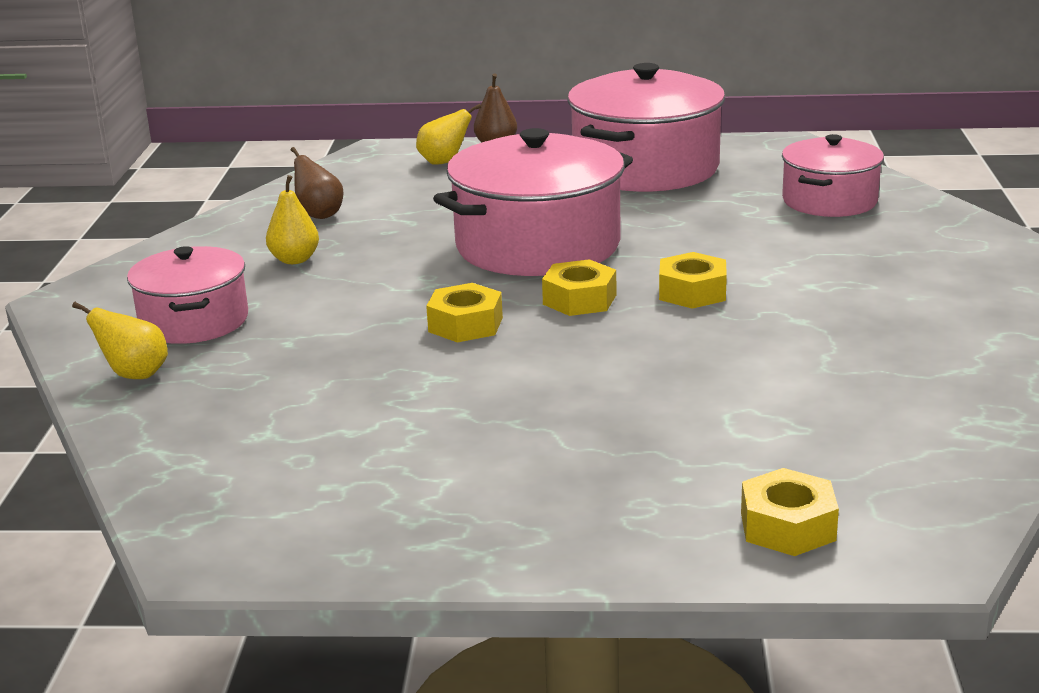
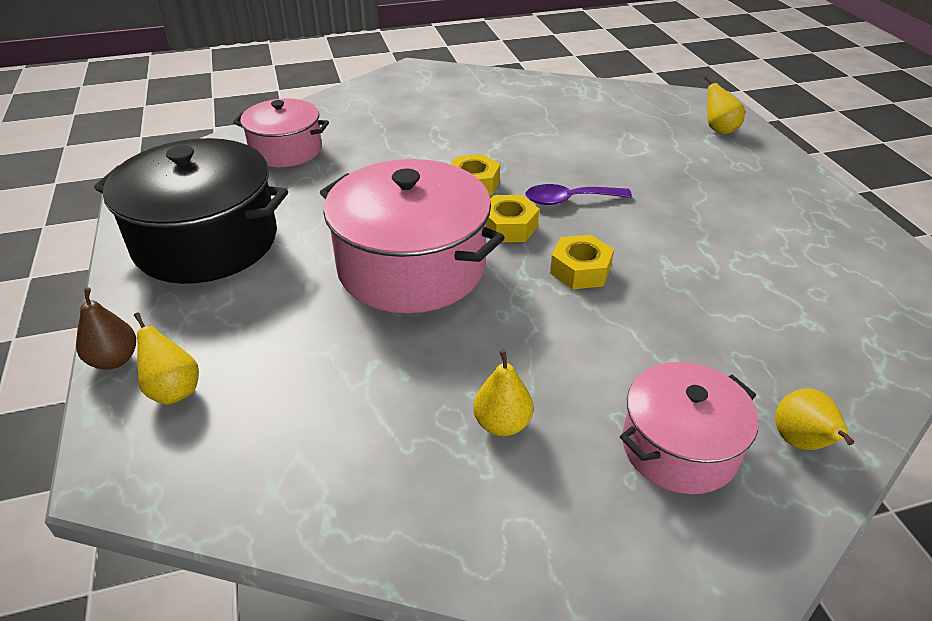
camera: 110 degrees left, 15 degrees up
(319, 215) = (367, 451): brown pear -> none
(618, 344) = (569, 200): none -> purple spoon
(645, 168) = (206, 241): pink pot -> black pot
(787, 526) = (719, 129): yellow nut -> yellow pear

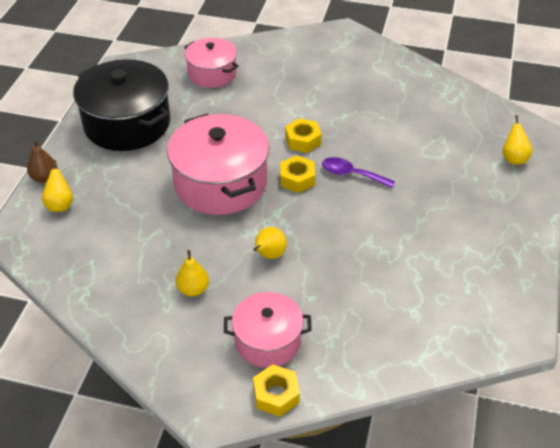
camera: 30 degrees right, 5 degrees up
(580, 270) = (312, 224): yellow nut -> yellow nut (276, 395)
(801, 443) = (332, 368): yellow pear -> yellow pear (269, 255)

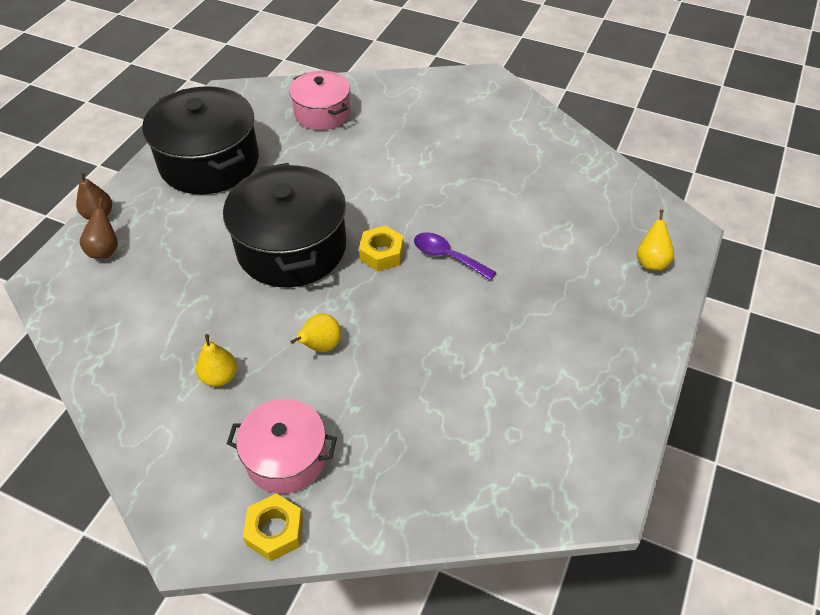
camera: 10 degrees right, 5 degrees up
(60, 205) = (105, 250): yellow pear -> brown pear
(220, 183) = (291, 247): pink pot -> black pot
(303, 140) = (402, 206): yellow nut -> none

